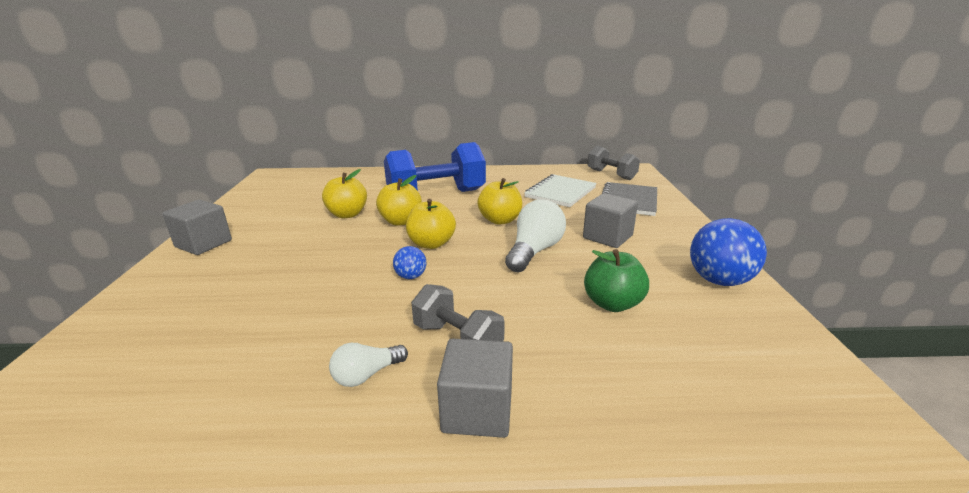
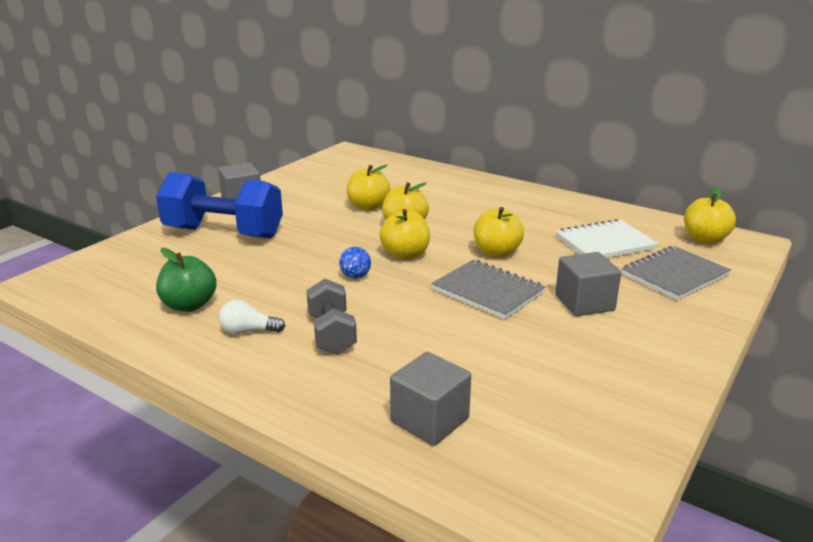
camera: 35 degrees right, 0 degrees up
(436, 195) = (468, 210): blue dumbbell -> blue dumbbell (224, 233)
(477, 410) = (289, 381): grey cube -> grey cube (429, 420)
(534, 251) = (487, 291): white light bulb -> grey notebook
(611, 174) = (704, 239): grey dumbbell -> yellow apple
(612, 304) = (492, 359): green apple -> green apple (189, 305)
(719, 281) = (637, 383): blue ball -> none

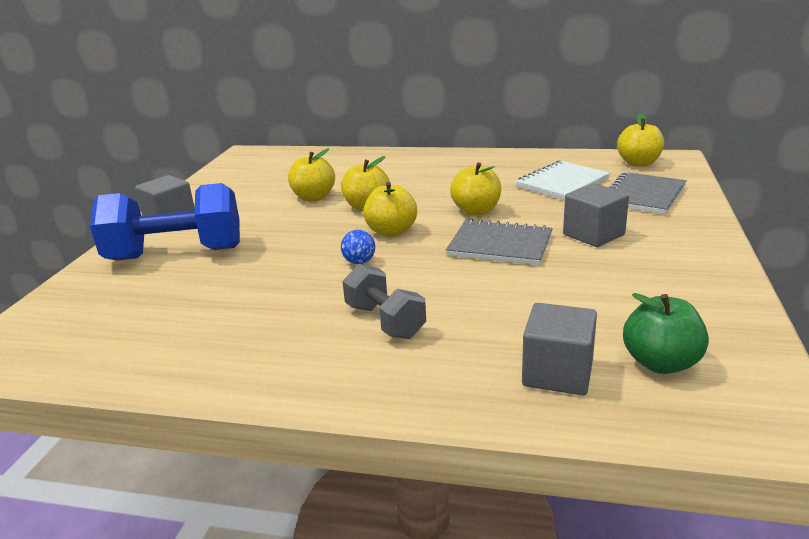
camera: 20 degrees left, 0 degrees up
(189, 305) = (199, 334): green apple -> green apple (661, 363)
(248, 331) = (292, 342): white light bulb -> none

